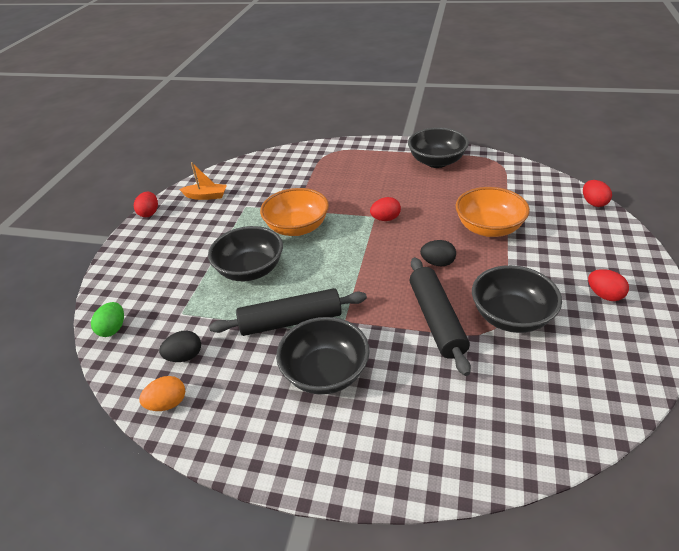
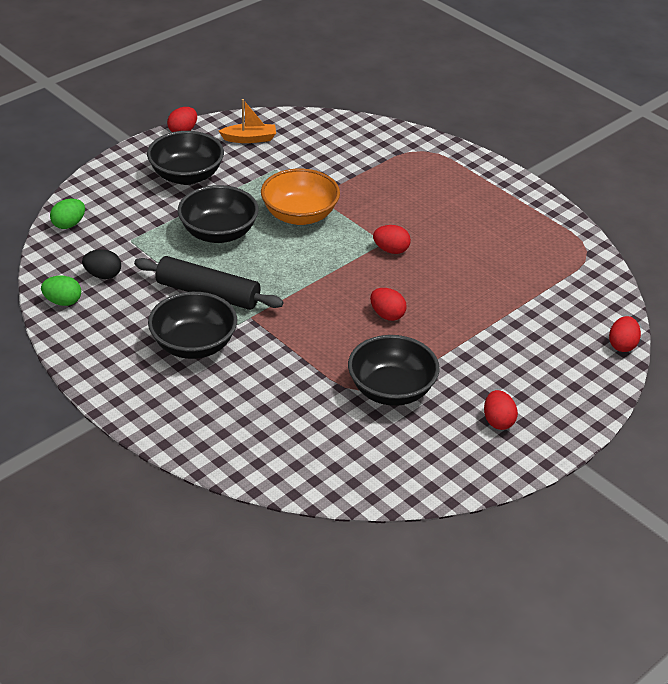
camera: 30 degrees right, 0 degrees up
(167, 403) = (63, 302): orange egg -> green egg
(206, 196) = (249, 139): orange boat -> orange boat turned 45 degrees counterclockwise
(436, 161) = (521, 218): black bowl -> black bowl (186, 176)
(436, 320) = (326, 357): black rolling pin -> none
(437, 263) = (387, 315): black egg -> red egg
(488, 228) = (478, 311): orange bowl -> none

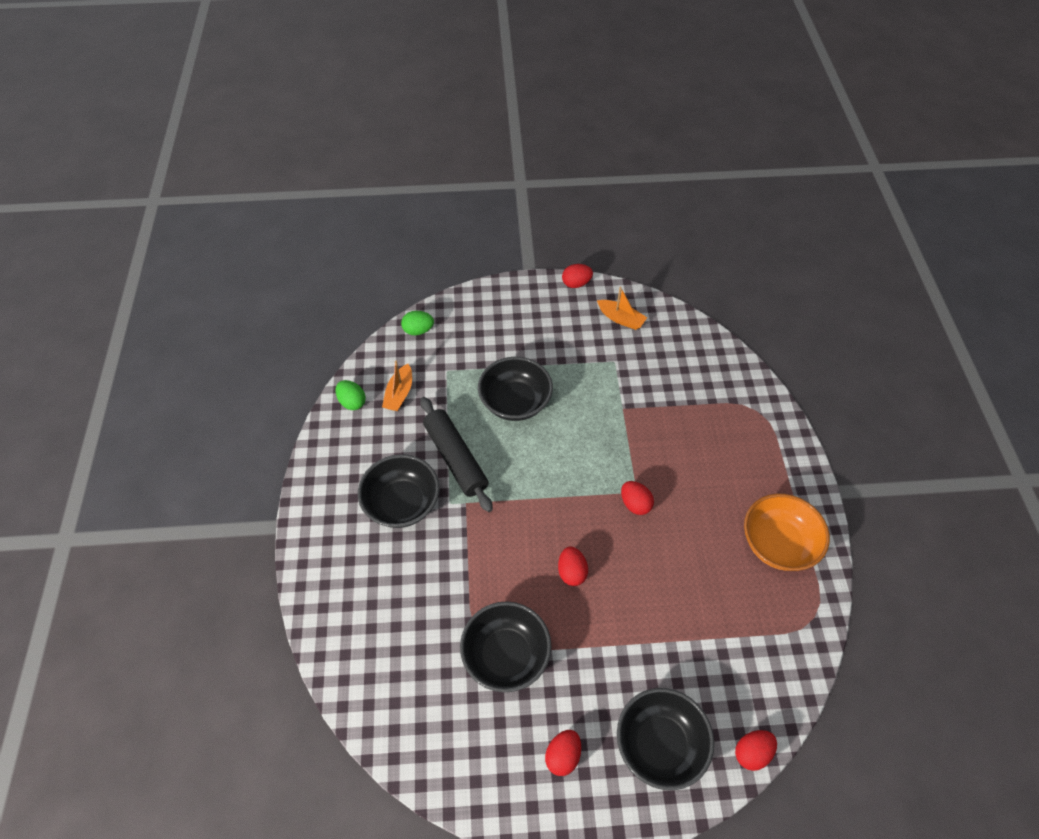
camera: 40 degrees right, 15 degrees up
(103, 275) = (399, 393): black egg -> orange boat
(186, 176) = (540, 330): black bowl -> black bowl (660, 744)
(300, 215) = (592, 421): orange bowl -> orange bowl (778, 544)

